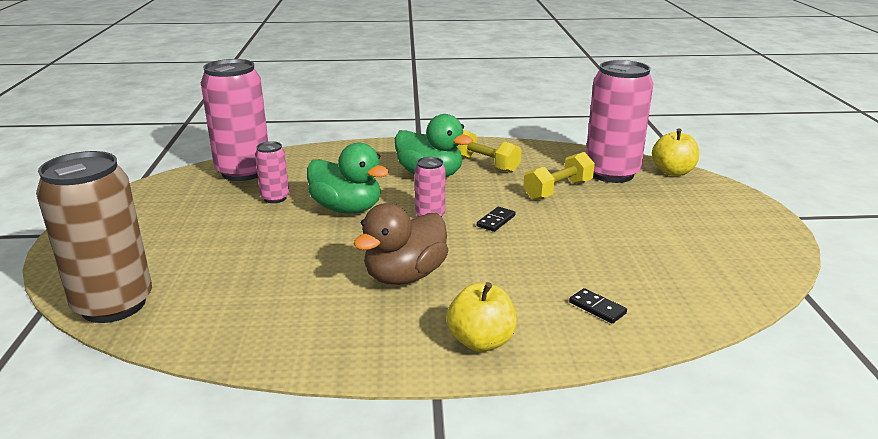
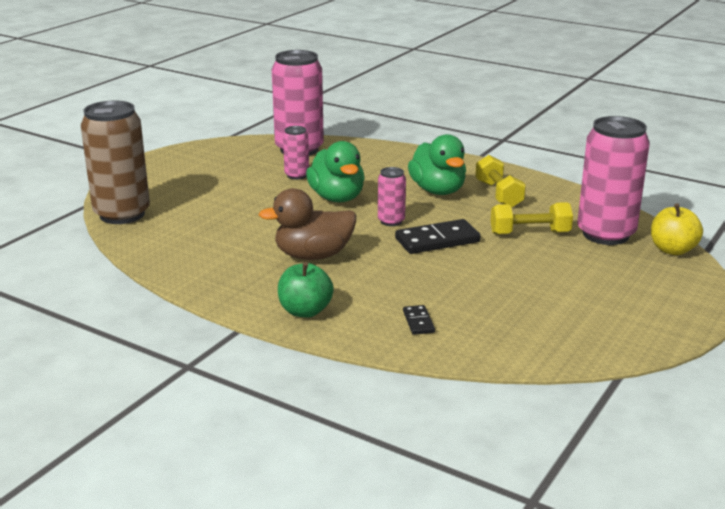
camera: 35 degrees right, 0 degrees up
(481, 341) = (305, 311): yellow apple -> green apple
(496, 221) = (437, 240): black domino -> black domino, size x1.94

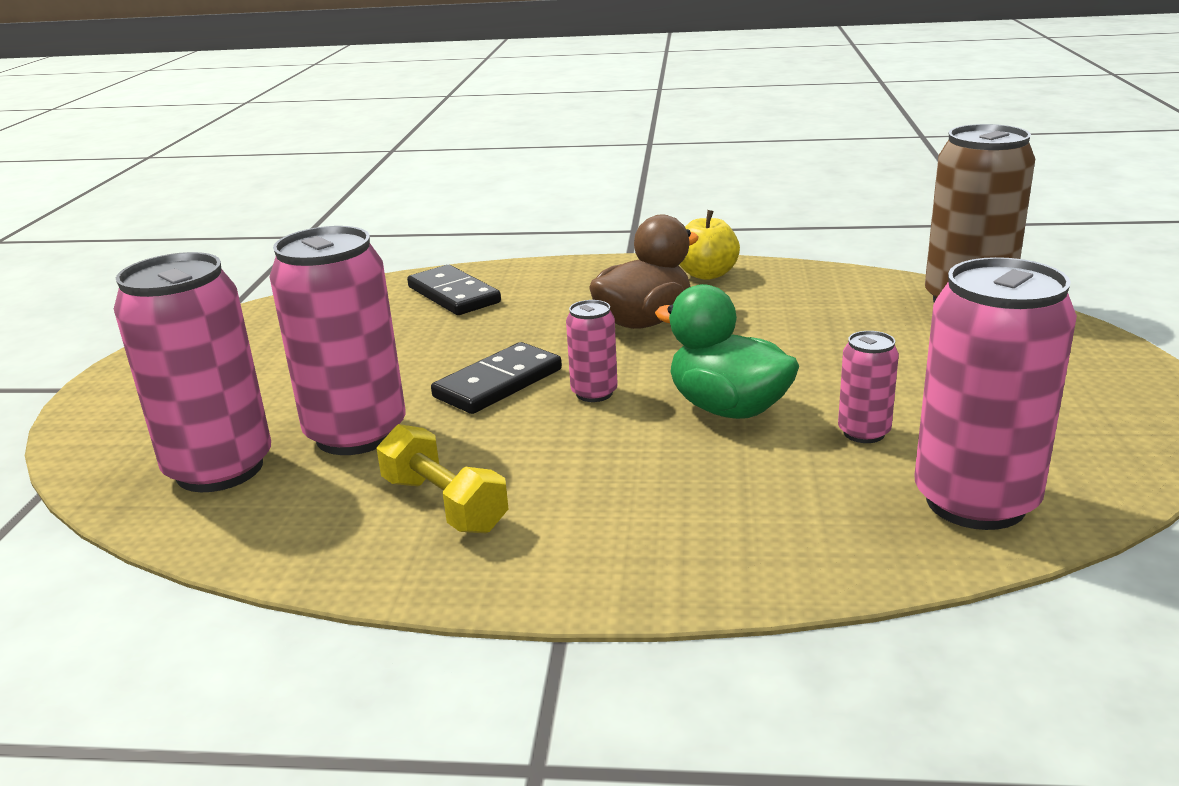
camera: 155 degrees right, 0 degrees up
(305, 311) = (581, 275): green apple -> none
(418, 322) = (454, 295): black domino -> black domino, size x1.94
(438, 191) = (570, 477): green duck -> none
(530, 233) = (356, 434): yellow dumbbell -> pink can
(672, 250) = (103, 469): yellow apple -> yellow apple (707, 274)

